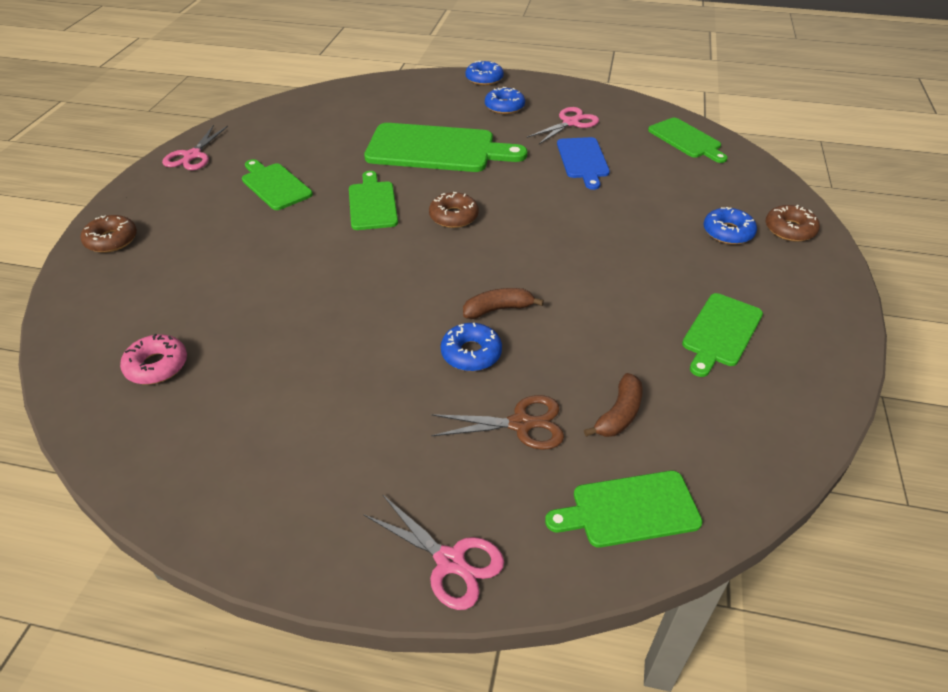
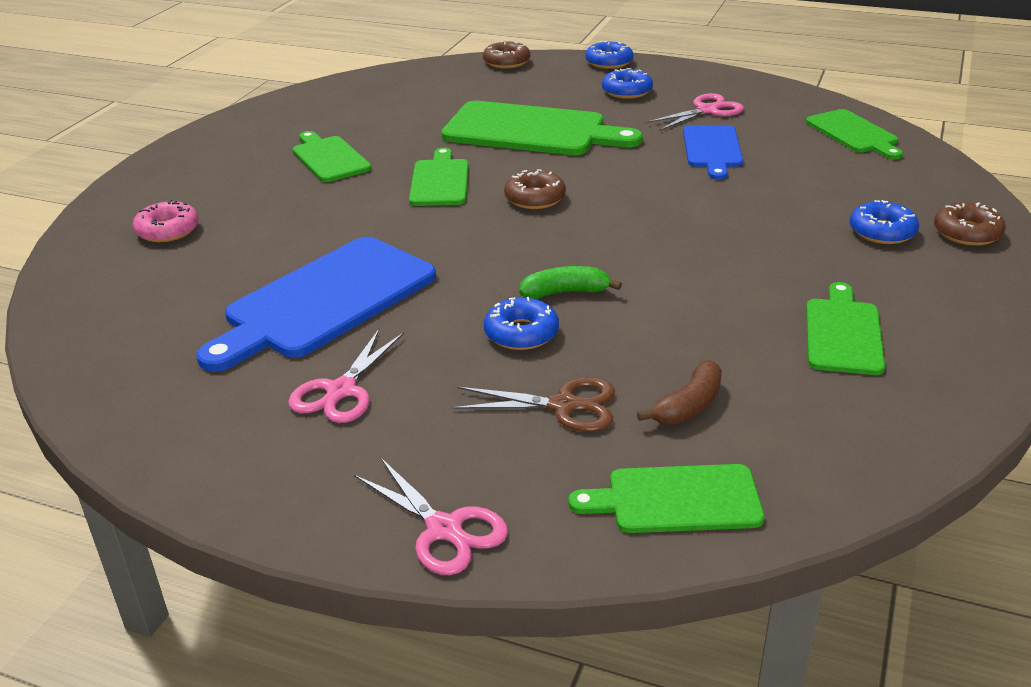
camera: 10 degrees right, 10 degrees down
(111, 240) = (133, 201): brown donut -> brown donut (506, 62)
(157, 366) = (155, 320): pink donut -> pink donut (168, 230)
(192, 156) = (242, 126): pink scissors -> pink scissors (341, 391)
(300, 334) = (324, 301): none -> blue cutting board
(498, 309) = (565, 292): brown banana -> green banana
(720, 332) = (843, 333): green cutting board -> green cutting board turned 150 degrees clockwise

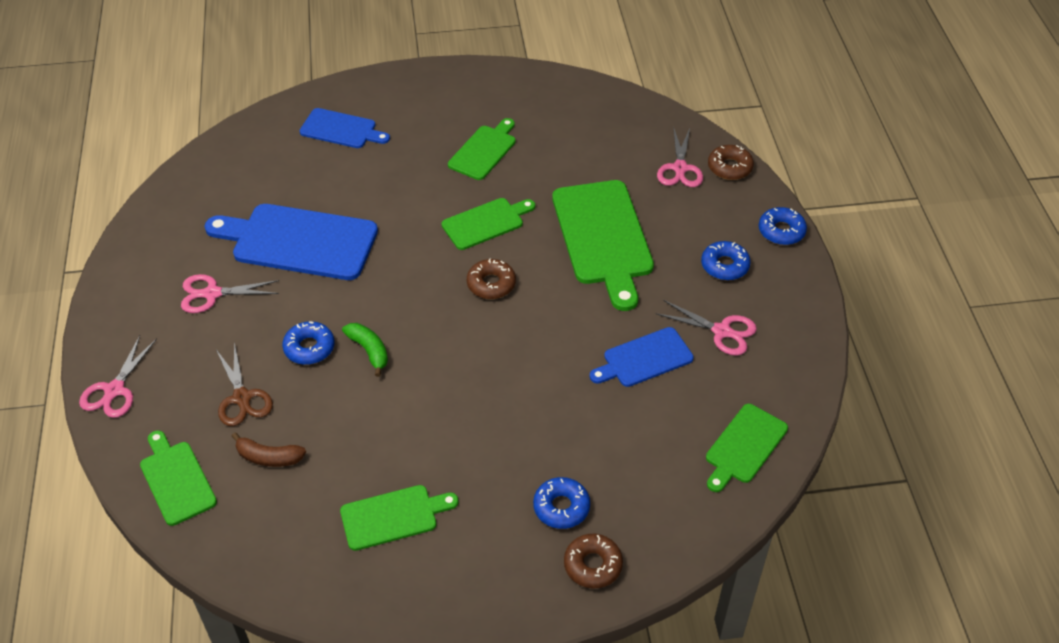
camera: 60 degrees right, 15 degrees up
(168, 230) = (341, 129): pink donut -> blue cutting board
(481, 80) = (680, 168): none -> pink scissors

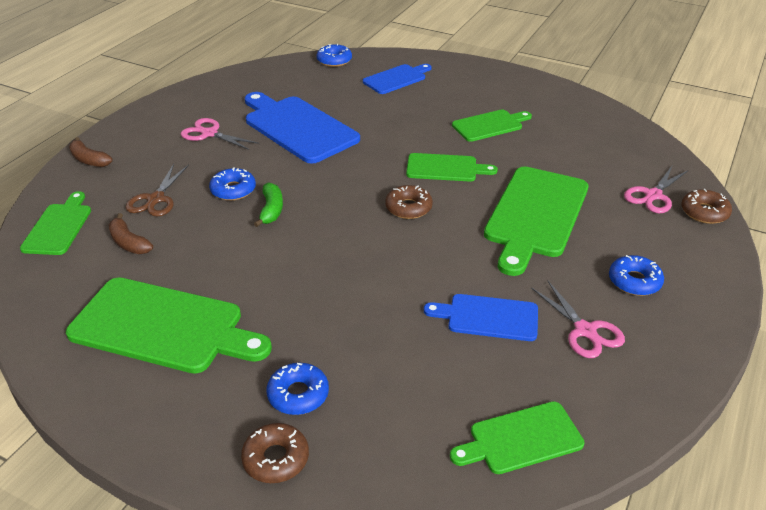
camera: 35 degrees right, 10 degrees down
(114, 390) = (89, 160): pink scissors -> brown banana
(341, 129) = (396, 79): blue cutting board -> blue cutting board turned 90 degrees counterclockwise
(393, 516) = (163, 327): green cutting board -> green cutting board, size x1.76
(781, 231) = (719, 279): blue donut -> blue donut (334, 60)

